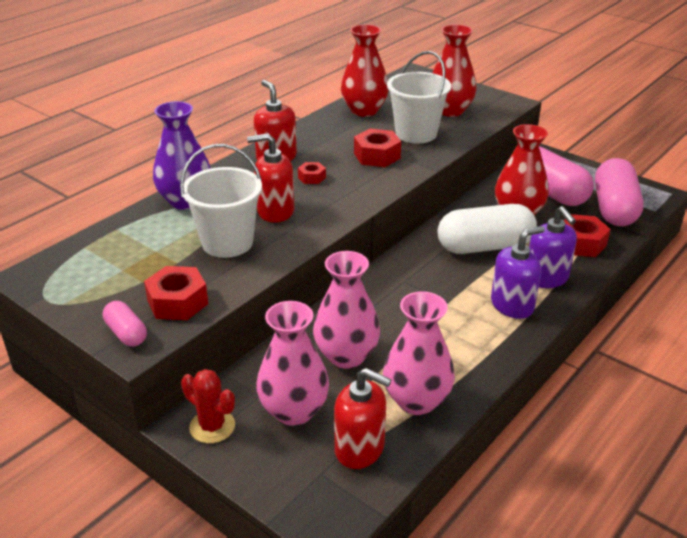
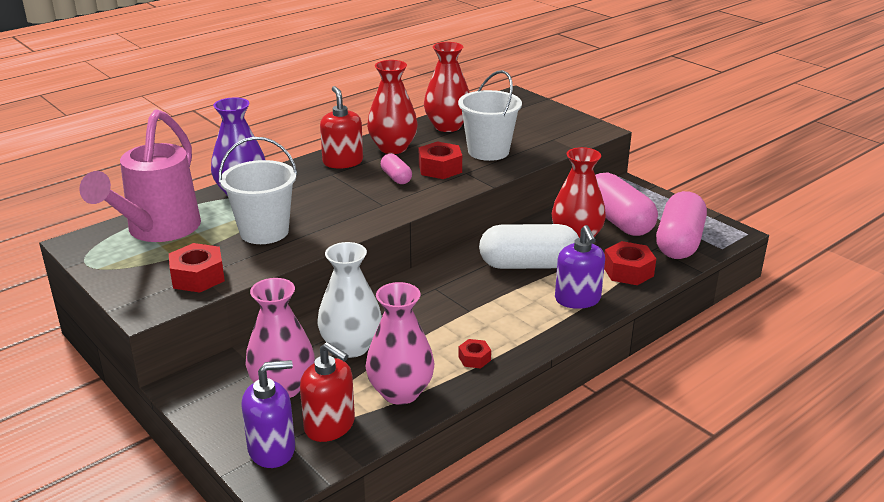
camera: 10 degrees right, 5 degrees down
(112, 253) = (157, 231): none -> pink watering can
(126, 333) = (142, 297): pink capsule -> pink capsule (396, 177)
(212, 426) = (204, 391): red cactus -> none
(275, 211) = (320, 209): red soap dispenser -> none
(312, 177) = (368, 182): red nut -> red nut (474, 358)
(346, 356) = (351, 347): pink vase -> white vase
(450, 110) = (533, 133): red vase -> red vase (393, 148)
(512, 305) = (531, 320): purple soap dispenser -> purple soap dispenser (272, 449)

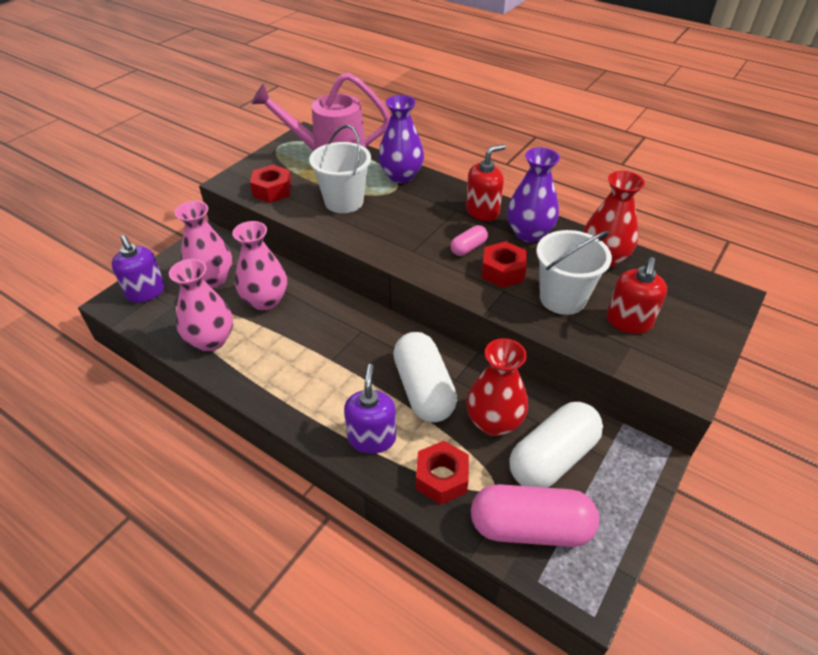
camera: 75 degrees right, 15 degrees up
(330, 425) = (170, 312): red soap dispenser -> red soap dispenser (628, 321)
(351, 347) = (265, 301): white vase -> pink vase
(393, 148) = (529, 233): red vase -> purple vase
(474, 358) = (260, 376): red nut -> none
(577, 299) = (372, 438): purple soap dispenser -> purple soap dispenser turned 120 degrees clockwise
(618, 221) = (552, 458): pink capsule -> white capsule

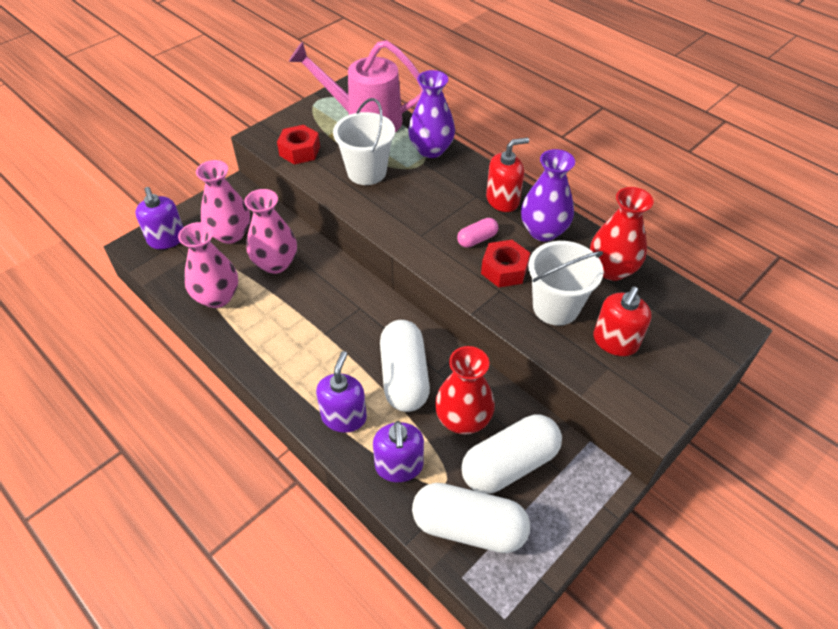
camera: 10 degrees right, 5 degrees up
(441, 478) = (399, 466): red nut -> purple soap dispenser
(530, 527) = (469, 527): pink capsule -> white capsule

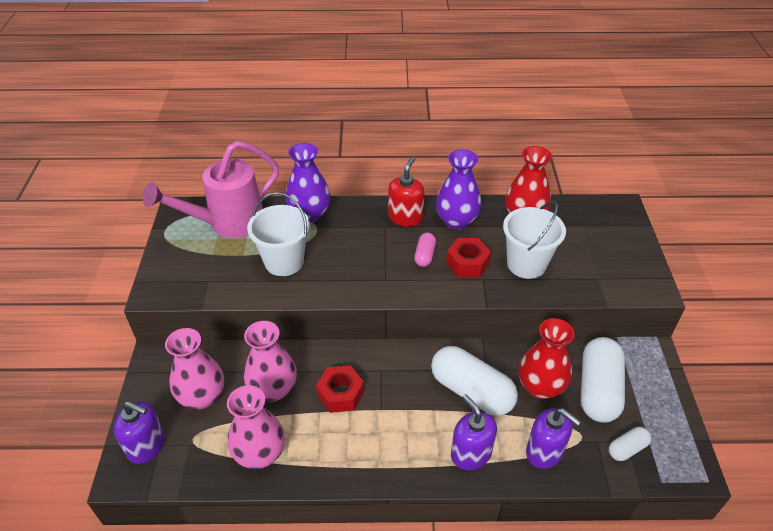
camera: 45 degrees left, 5 degrees down
(300, 151) = (206, 282): red nut -> red nut (341, 394)
(469, 527) = (627, 448): white capsule -> white capsule, size x0.49
(615, 341) = (582, 260): red soap dispenser -> none

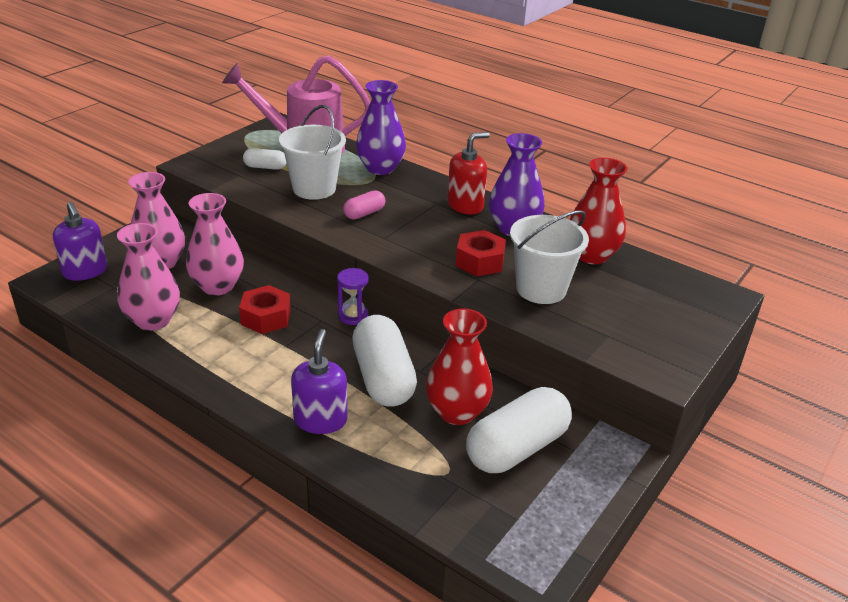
camera: 35 degrees right, 10 degrees down
(398, 352) = (353, 316): none -> purple hourglass
(425, 255) = (445, 238): pink capsule -> pink capsule (364, 213)
(544, 451) = (393, 460): purple soap dispenser -> none
(627, 448) = (483, 510): white capsule -> white capsule (265, 167)

